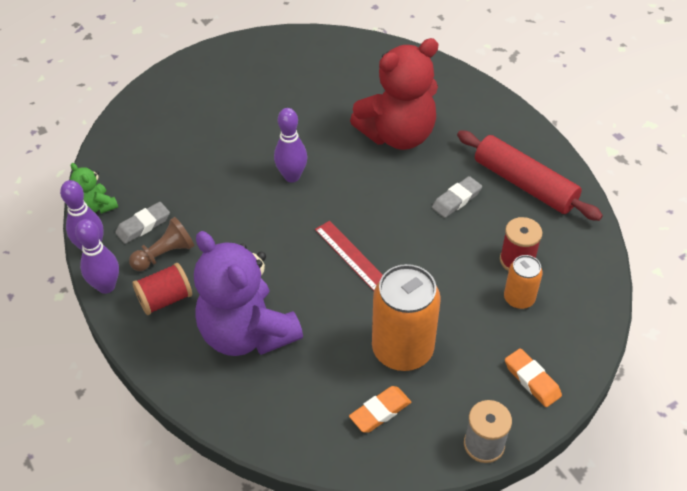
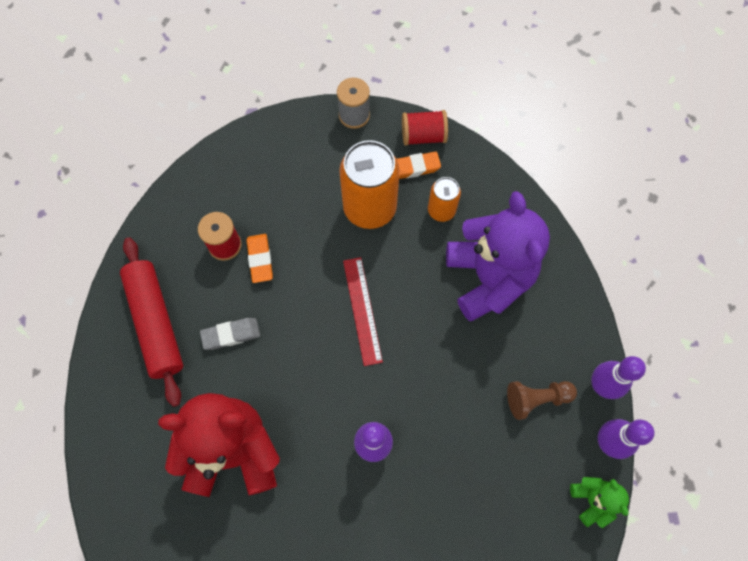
camera: 155 degrees left, 20 degrees up
(143, 225) = (548, 448): grey eraser -> none
(165, 299) = (549, 345): red spool -> red spool (423, 136)
(519, 299) = (250, 210): orange can -> orange can (441, 210)
(532, 380) = (289, 143): orange eraser -> orange eraser (260, 259)

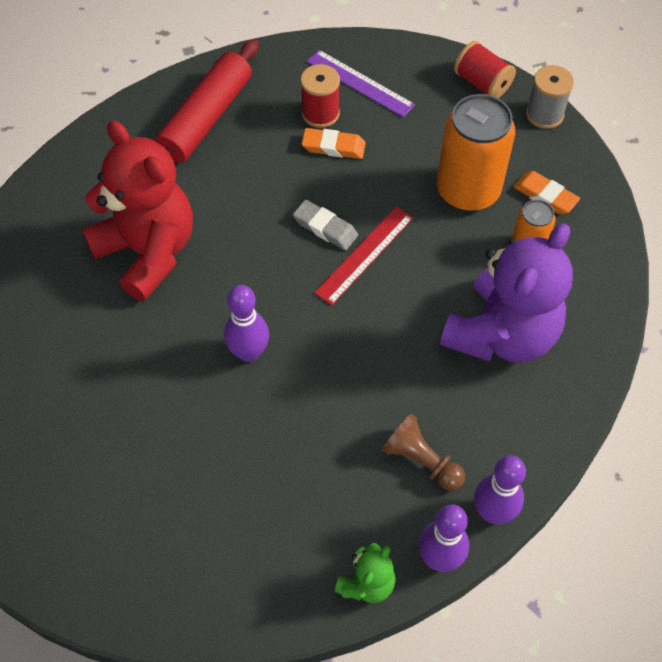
camera: 50 degrees right, 10 degrees down
(224, 200) = (360, 83): none -> purple ruler
(231, 335) = (246, 176): grey eraser -> grey eraser (325, 228)
(260, 259) = (333, 147): orange eraser -> orange eraser turned 60 degrees clockwise
(423, 136) = (586, 181): red spool -> red spool (482, 83)

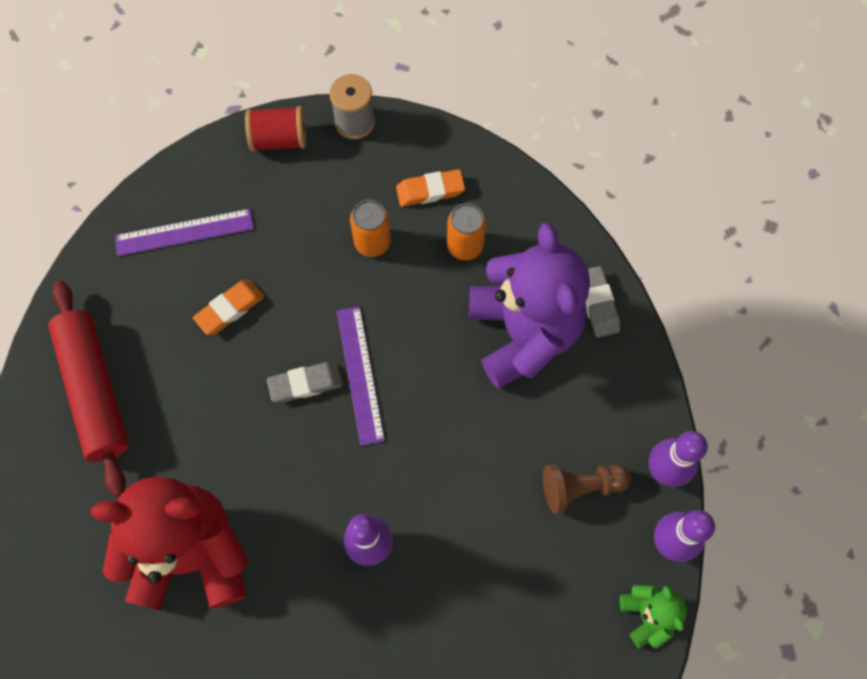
camera: 50 degrees left, 10 degrees up
(320, 113) = (185, 291): red spool -> none
(364, 255) = (360, 374): red ruler -> purple ruler
(468, 190) = (372, 242): orange can -> orange can, size x0.53
(578, 367) = (597, 303): none -> grey eraser

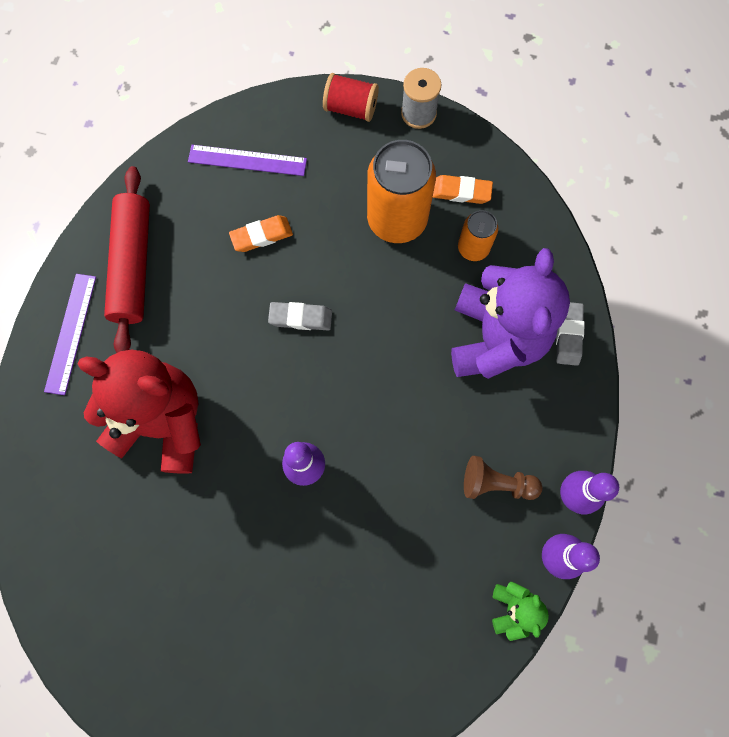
camera: 20 degrees right, 5 degrees up
(360, 374) = (347, 325): purple ruler -> purple ruler (71, 333)
(372, 242) = (397, 219): orange can -> orange can, size x1.88

